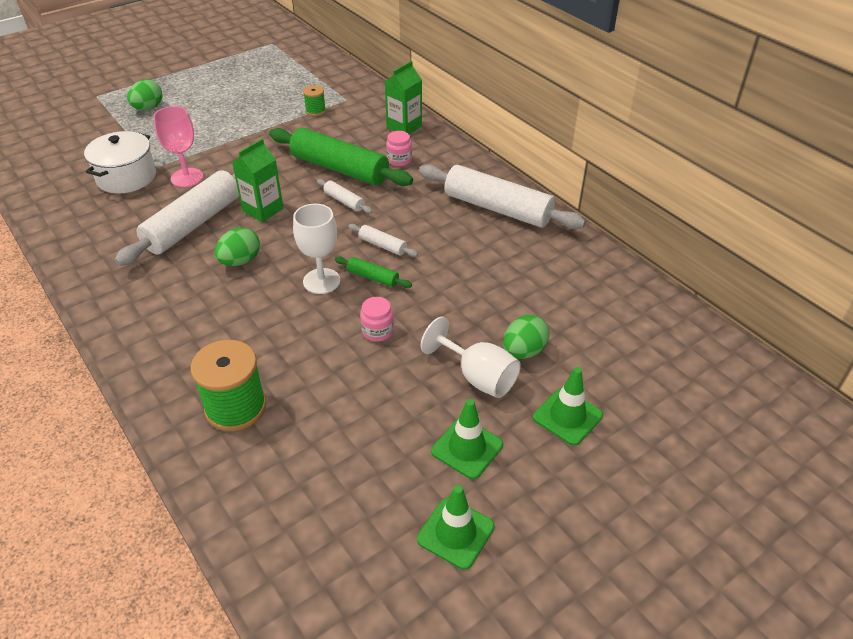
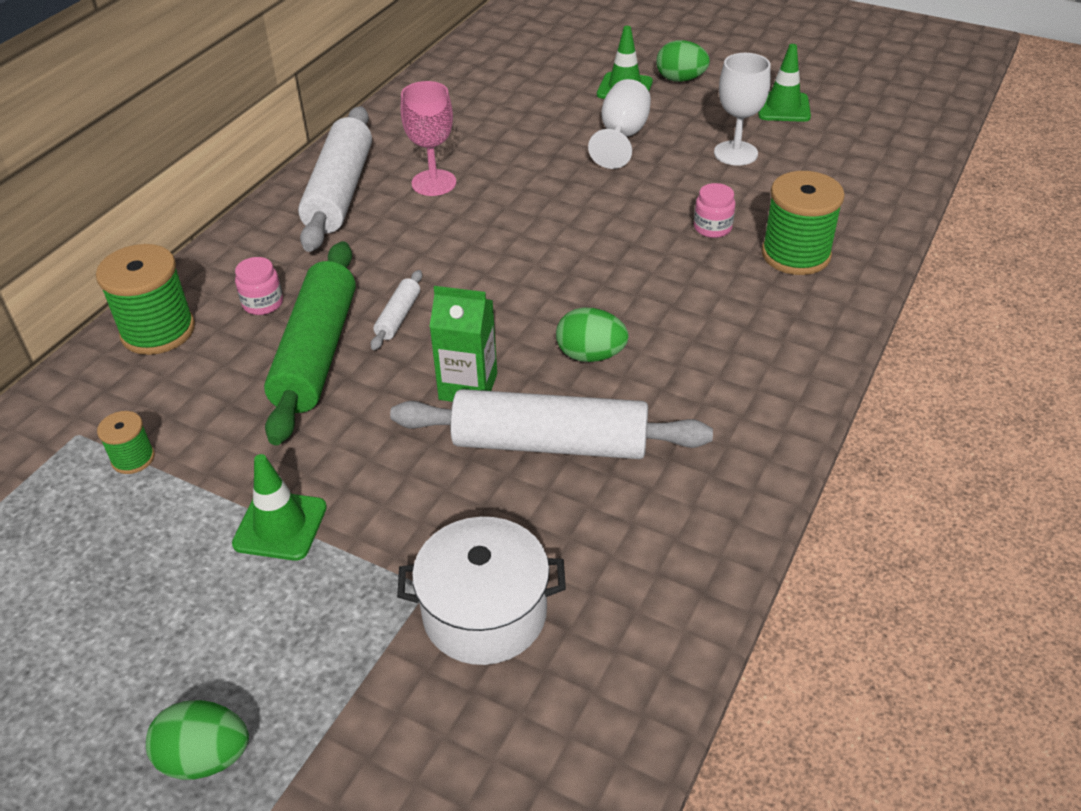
camera: 115 degrees left, 0 degrees up
(187, 177) = (437, 522): pink goblet -> pink goblet (434, 183)
(321, 281) = (572, 273): white goblet -> white goblet (735, 153)
(373, 277) = (536, 239): green rolling pin -> none
(377, 331) = (616, 208): pink jar -> pink jar (712, 228)
(382, 245) = (472, 252): white rolling pin -> none
(404, 127) = (158, 331): green carton -> green spool
(467, 448) = (704, 122): green traffic cone -> green traffic cone (280, 526)
(523, 351) = (568, 123): green egg -> green egg (680, 79)

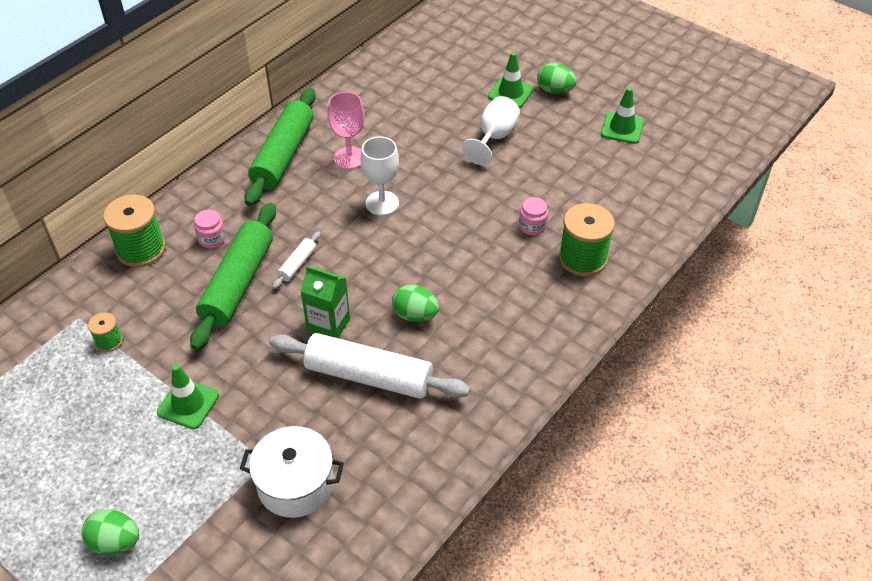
camera: 10 degrees right, 5 degrees up
(340, 192) = (283, 155): white rolling pin -> green rolling pin
(735, 153) = (572, 164): white goblet -> white goblet (382, 203)

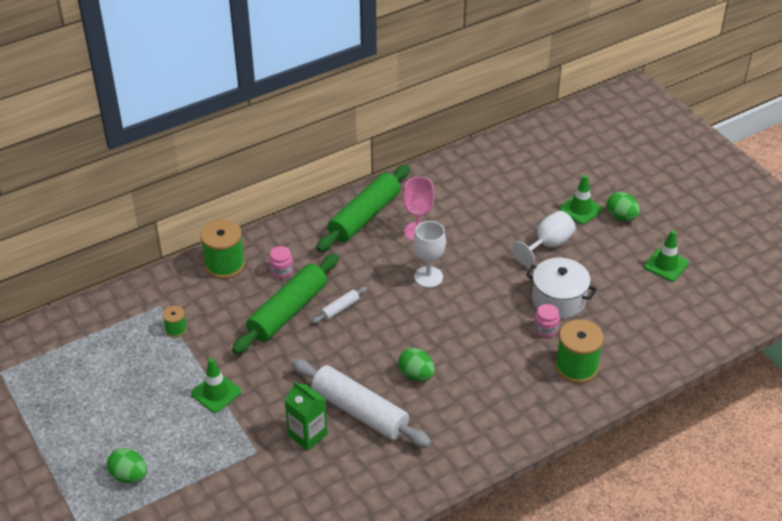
camera: 20 degrees right, 5 degrees down
(295, 484) = (272, 475): white pot -> white pot (558, 299)
(328, 325) = (344, 363): green carton -> green carton (307, 435)

